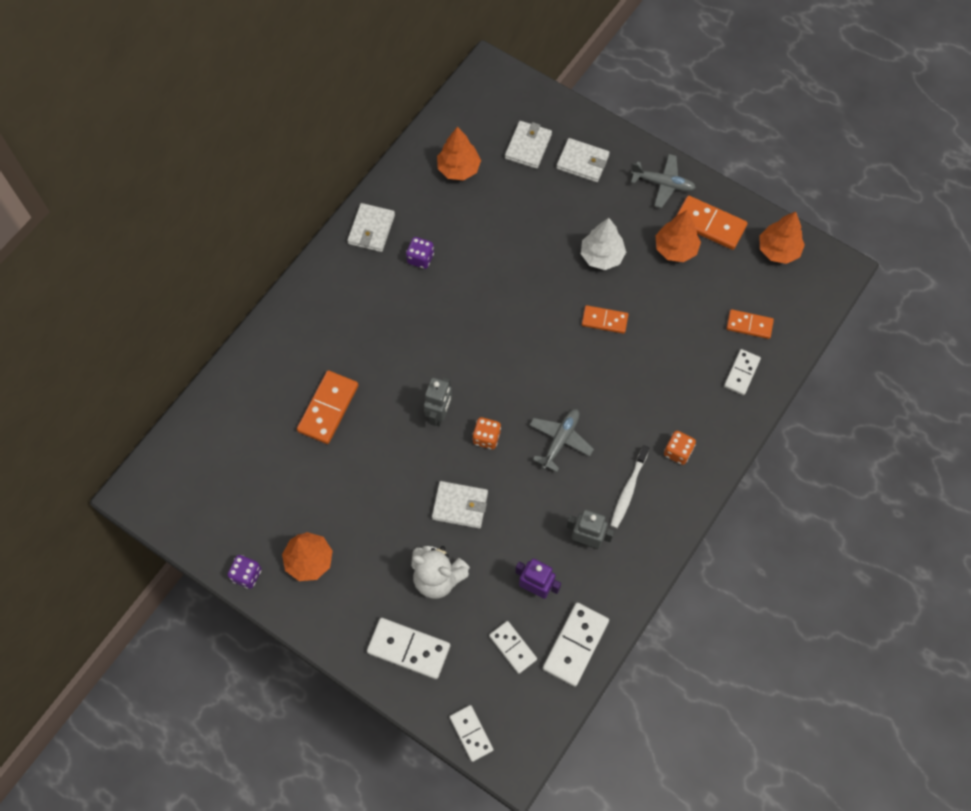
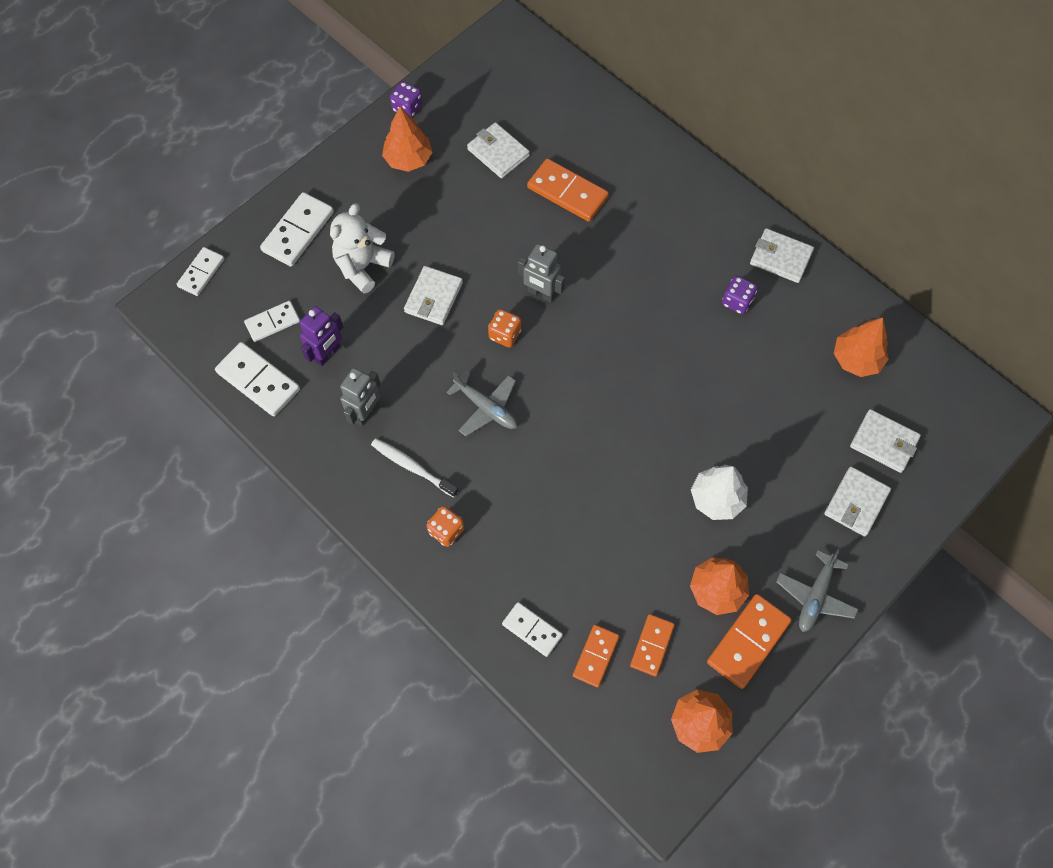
camera: 100 degrees right, 0 degrees up
(291, 477) = (498, 152): none -> white wallet
(471, 733) = (201, 273): white domino -> white domino turned 45 degrees counterclockwise
(604, 320) = (628, 484): orange domino -> orange domino (652, 645)

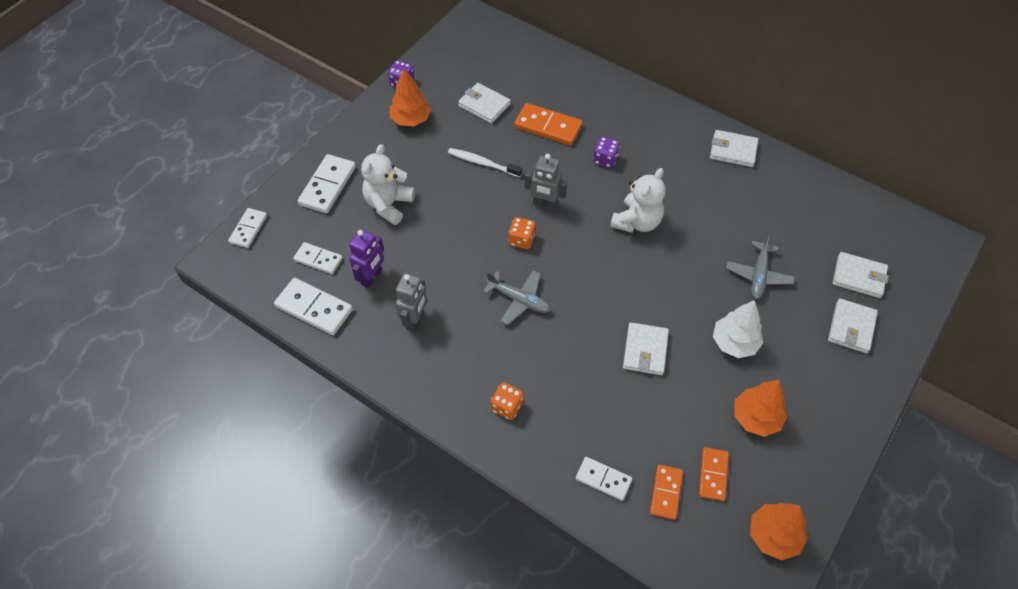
camera: 10 degrees left, 10 degrees down
(272, 322) = (318, 259): white domino -> white domino turned 60 degrees clockwise
(412, 467) = (465, 358): white toothbrush -> white toothbrush (482, 163)
(433, 297) = (454, 220): white wallet -> white wallet (645, 350)
(643, 332) = (637, 222): none -> white teddy bear
(737, 301) = (707, 188): purple dice -> purple dice (605, 159)
(748, 641) = (795, 457): orange domino -> none
(815, 596) = (841, 409): grey plane -> grey plane (758, 275)
(856, 359) = (816, 217): orange tree -> none

